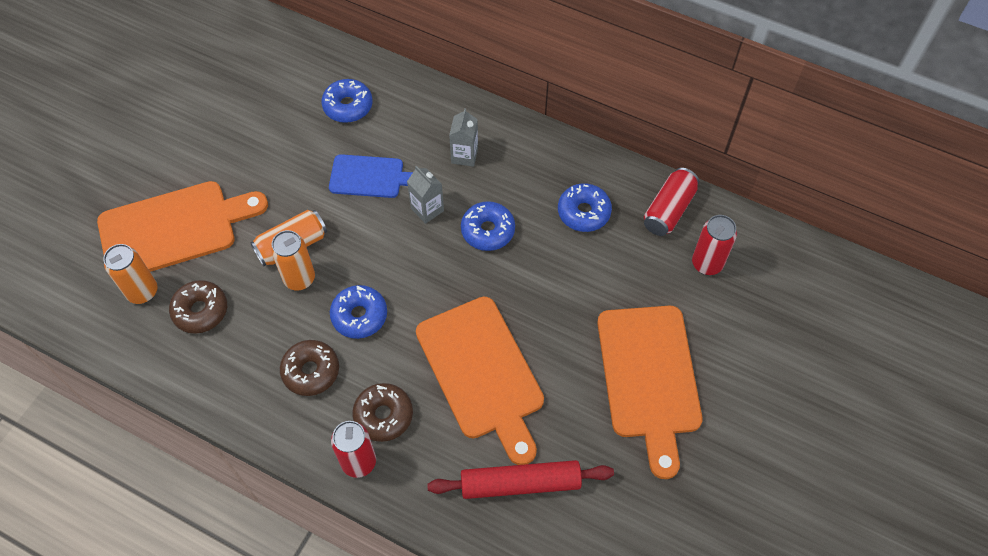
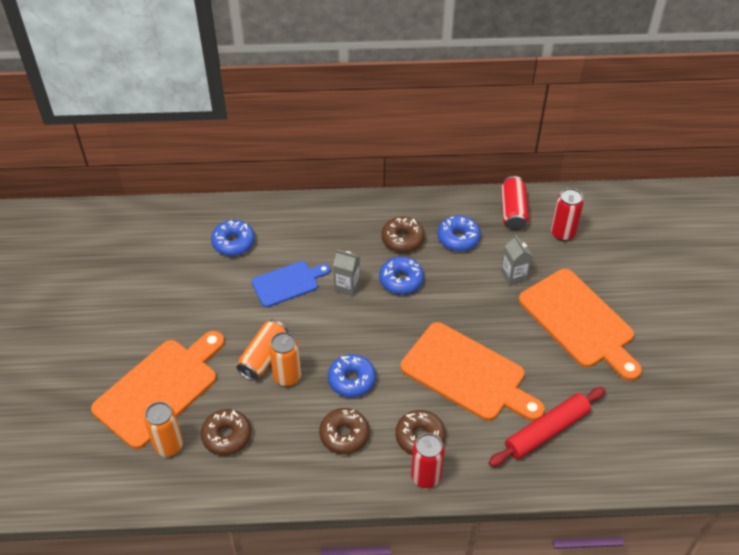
camera: 30 degrees left, 10 degrees down
(464, 155) = (346, 238): grey carton -> grey carton (513, 276)
(522, 185) = (402, 239): none -> brown donut

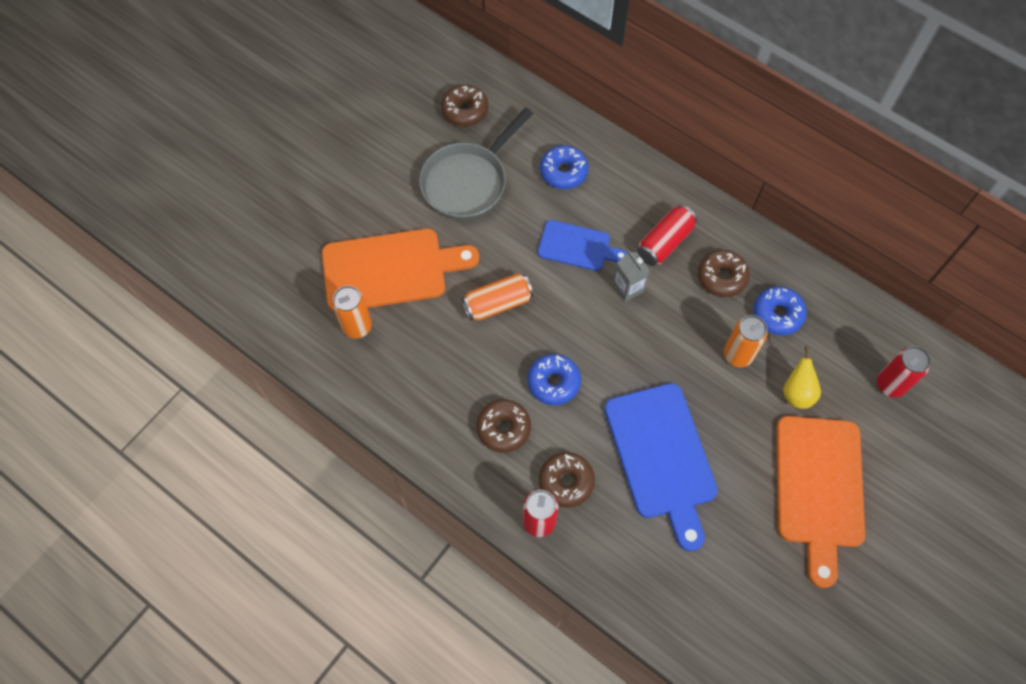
camera: 40 degrees right, 15 degrees up
(167, 292) = (468, 182): none -> grey pan
(226, 436) = (408, 353): brown donut -> brown donut (465, 110)
(287, 377) = (501, 337): orange can -> orange can (737, 355)
(401, 280) = (683, 318): blue donut -> none
(467, 374) = (661, 457): orange cutting board -> blue cutting board
(513, 211) = (860, 325): red can -> red can (664, 242)
(513, 276) = (797, 393): grey carton -> yellow pear
(547, 431) = (685, 568): red rolling pin -> none

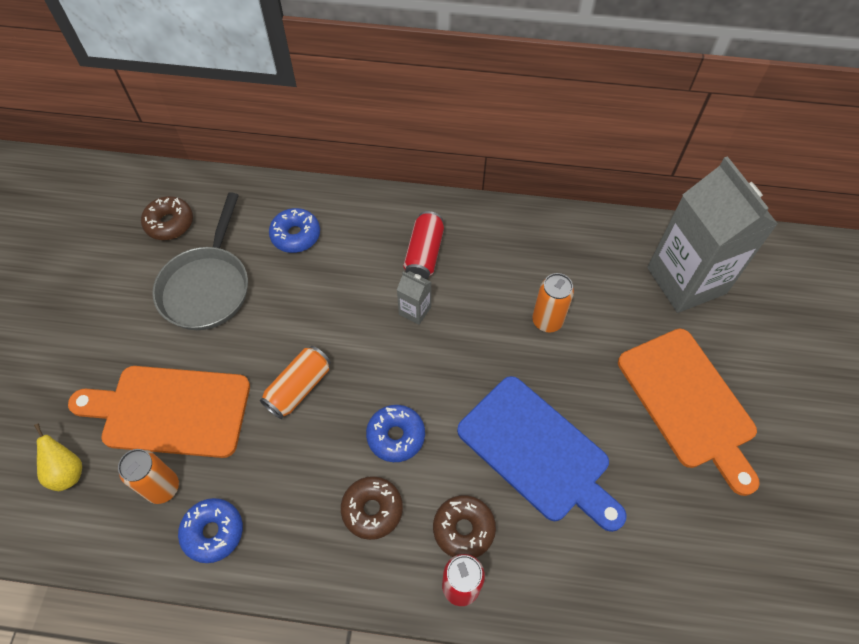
camera: 30 degrees left, 5 degrees down
(390, 270) = (170, 410): orange cutting board -> orange cutting board turned 135 degrees counterclockwise
(577, 247) = (347, 296): blue cutting board -> none
(721, 277) = (492, 260): brown donut -> none
(777, 314) = (558, 268): blue donut -> blue donut (213, 532)
(797, 393) = (617, 328): yellow pear -> yellow pear (67, 471)
(890, 385) = (686, 280): red can -> grey carton

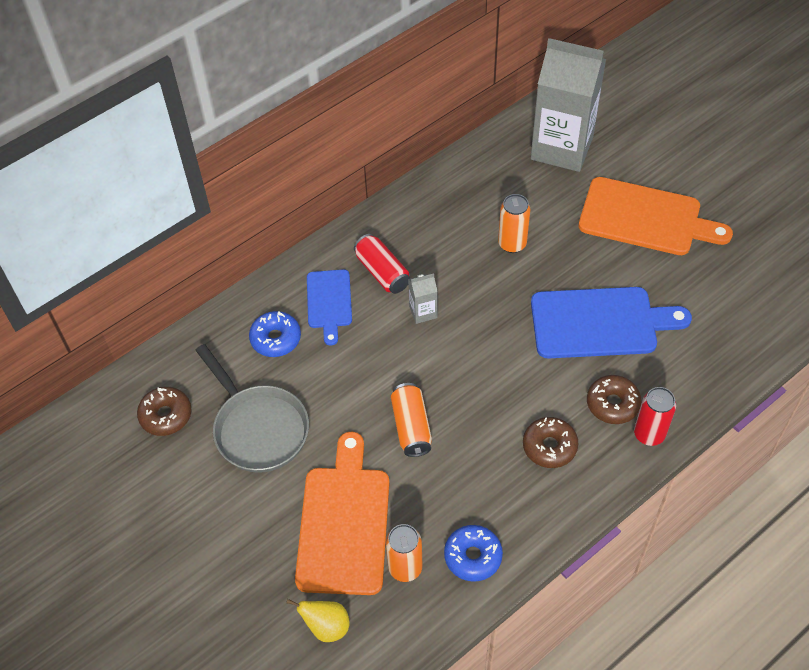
camera: 45 degrees left, 5 degrees down
(170, 410) = (344, 523): orange cutting board -> orange cutting board turned 135 degrees clockwise
(361, 242) = (329, 302): none -> blue cutting board
(396, 436) = (509, 394): blue donut -> none

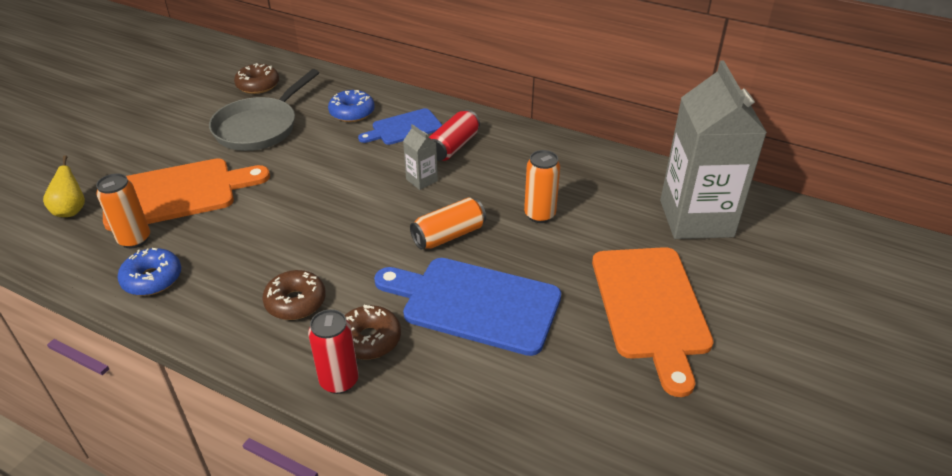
camera: 65 degrees right, 15 degrees down
(411, 427) = (289, 205): orange can -> orange can (449, 235)
(600, 323) = (475, 303): blue cutting board -> blue cutting board turned 135 degrees clockwise

